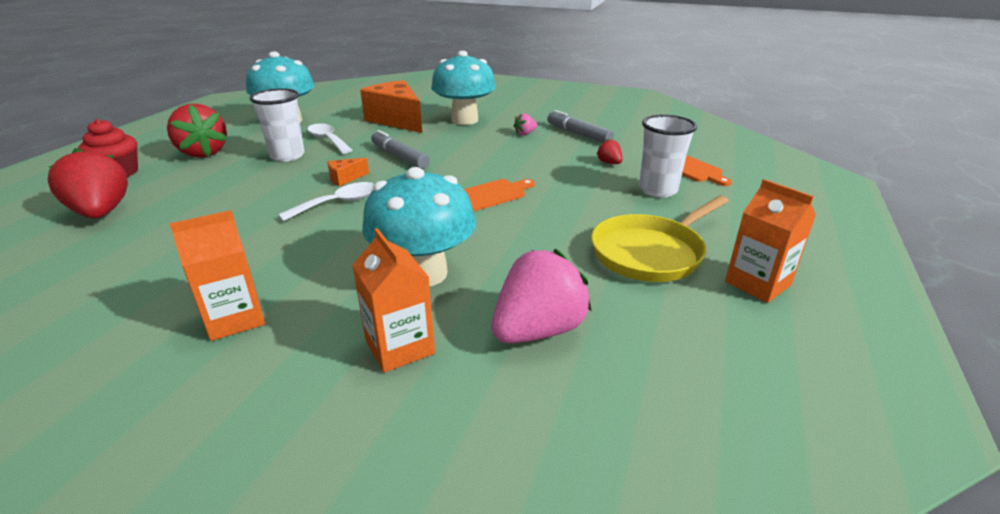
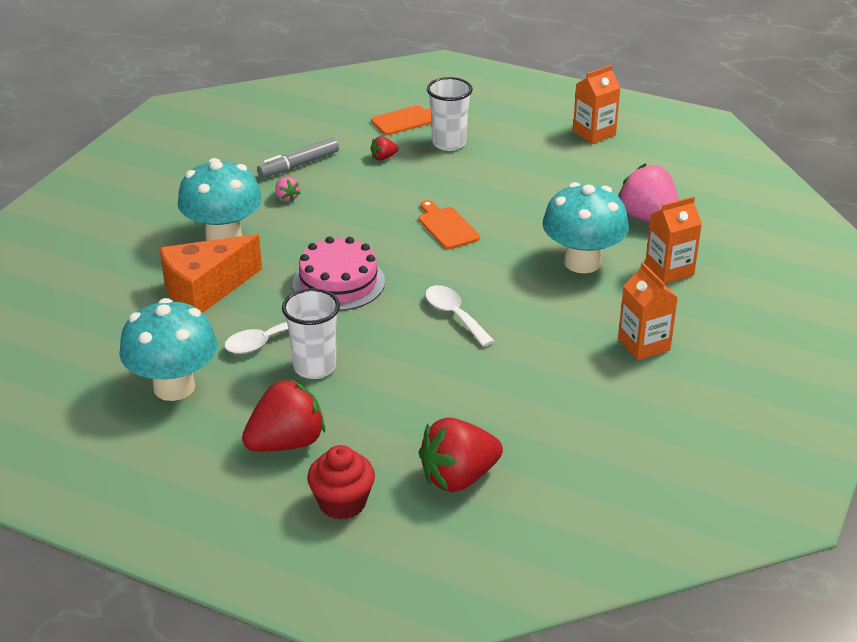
camera: 85 degrees left, 5 degrees up
(345, 178) = (393, 316): orange cheese -> none
(399, 157) = (338, 282): grey marker -> pink cake
(650, 253) = (554, 164): yellow pan -> none

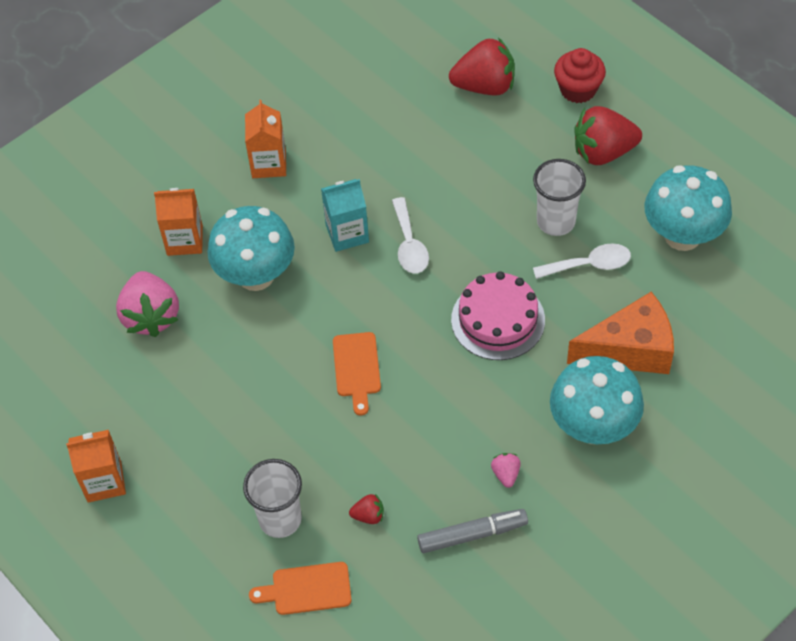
camera: 155 degrees left, 20 degrees up
(521, 309) = (347, 233): none -> turquoise carton

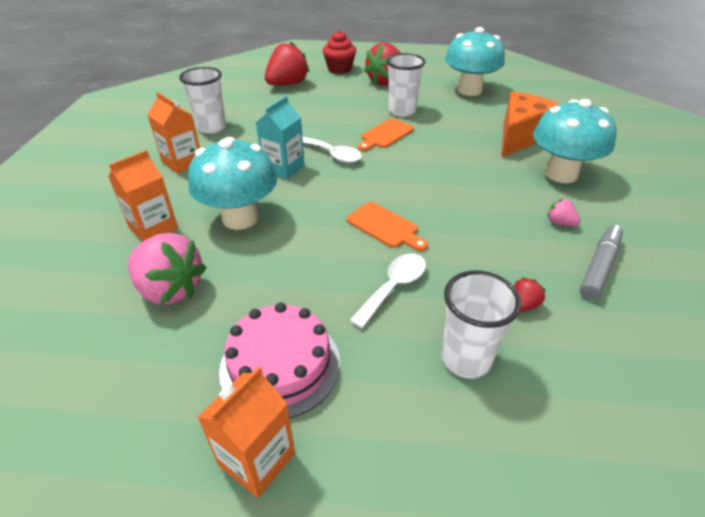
camera: 45 degrees left, 15 degrees down
(307, 589) = (563, 396): orange cutting board -> orange cutting board (385, 135)
(337, 121) = (211, 127): none -> white cup
(498, 320) = (435, 159): pink cake -> pink cake (280, 365)
(589, 265) = (445, 117): white spoon -> white spoon (393, 287)

